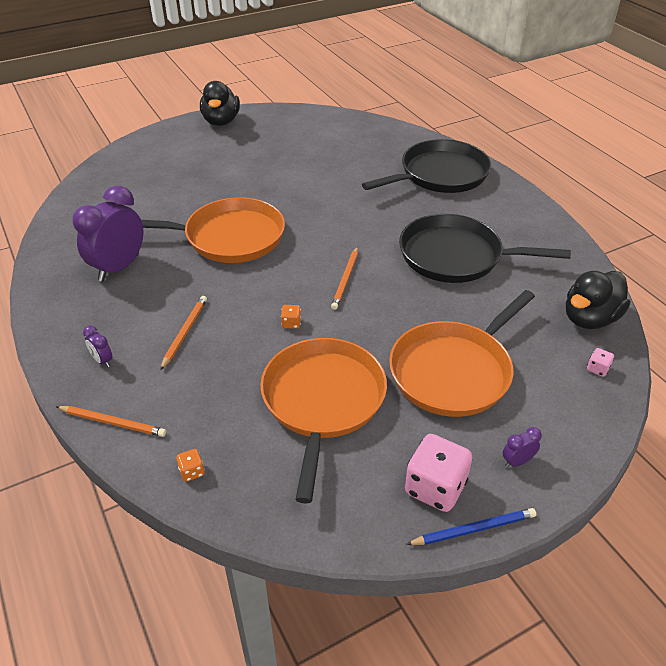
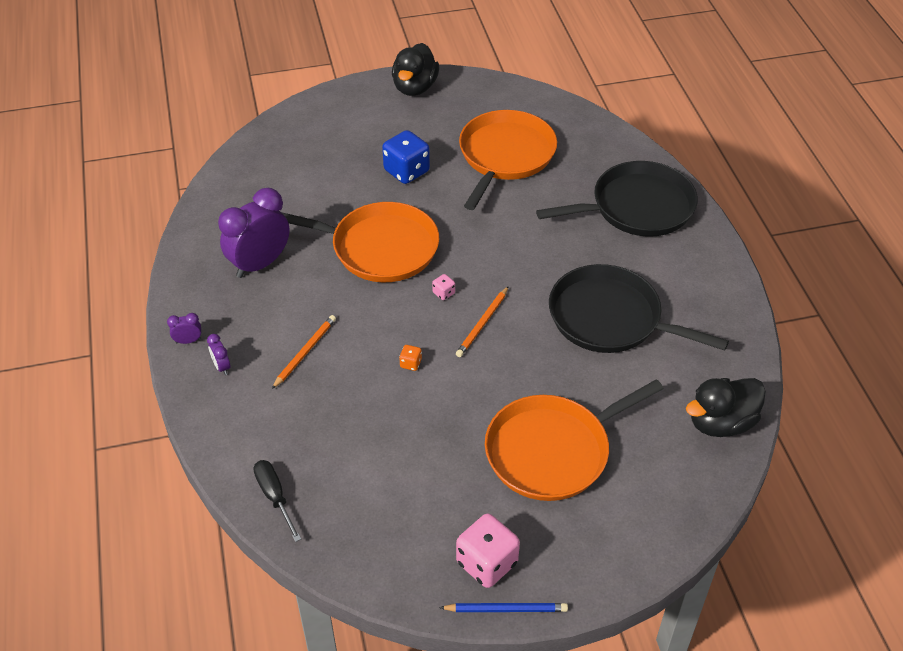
camera: 15 degrees right, 5 degrees up
(113, 422) = (217, 433): orange pencil -> none
(192, 472) = (274, 497): orange dice -> black screwdriver
(234, 178) = (406, 171): none -> blue dice
(322, 401) = (413, 454): orange pan -> orange pan (505, 156)
(517, 461) = (574, 556): purple clock -> purple clock (188, 341)
(597, 369) = (700, 480): pink dice -> pink dice (443, 293)

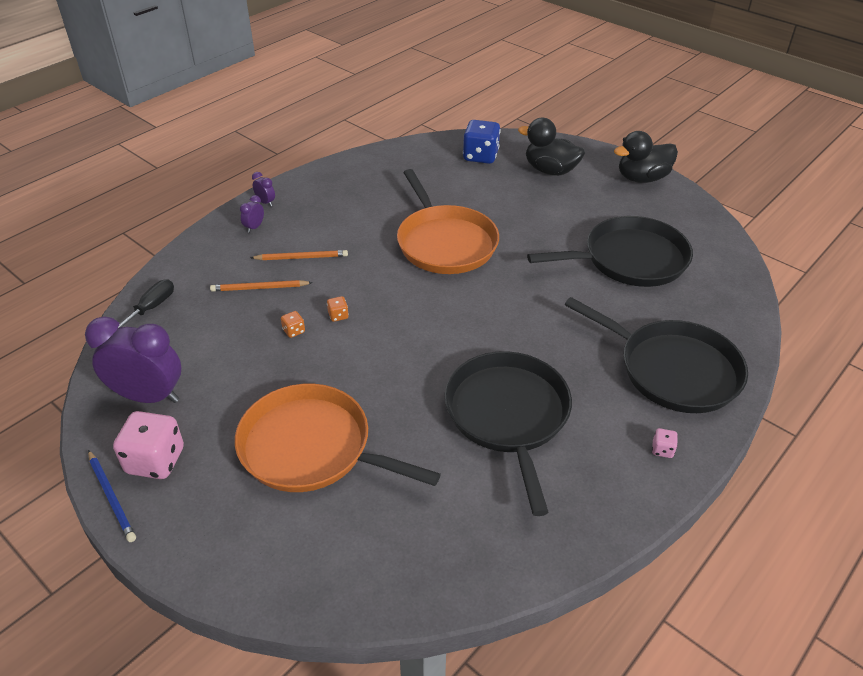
camera: 55 degrees right, 5 degrees down
(260, 264) = (368, 197): purple clock -> purple clock (149, 396)
(404, 402) = (294, 331): none -> orange dice
(406, 171) = (544, 217): blue dice -> blue dice (480, 156)
(443, 293) = (432, 298): pink dice -> pink dice (662, 450)
(482, 324) = (420, 336): orange pencil -> orange pencil (259, 288)
(505, 156) = (629, 259): orange pan -> black pan
(721, 423) = (450, 566): black duck -> black duck (550, 170)

